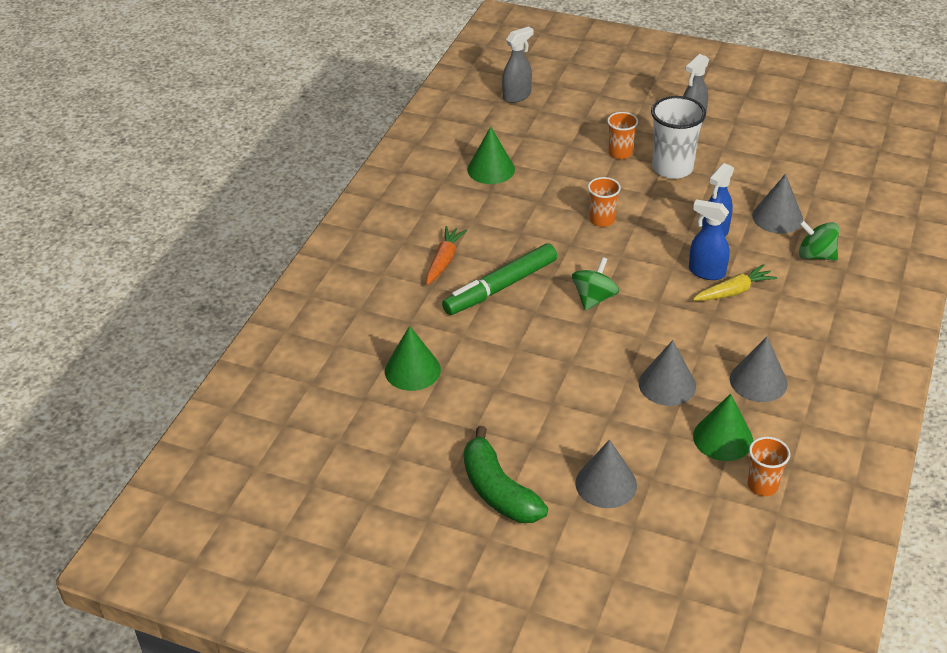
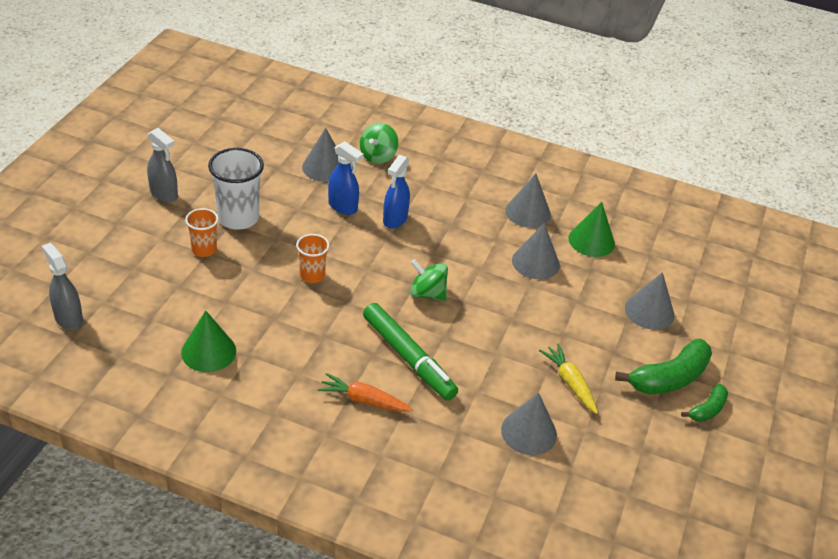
camera: 95 degrees left, 0 degrees up
(412, 370) = (529, 432): green cone -> grey cone
(454, 521) = (707, 409): none -> green banana
(733, 291) = (421, 208): yellow carrot -> yellow carrot (570, 383)
(762, 485) = (635, 228): orange cup -> none

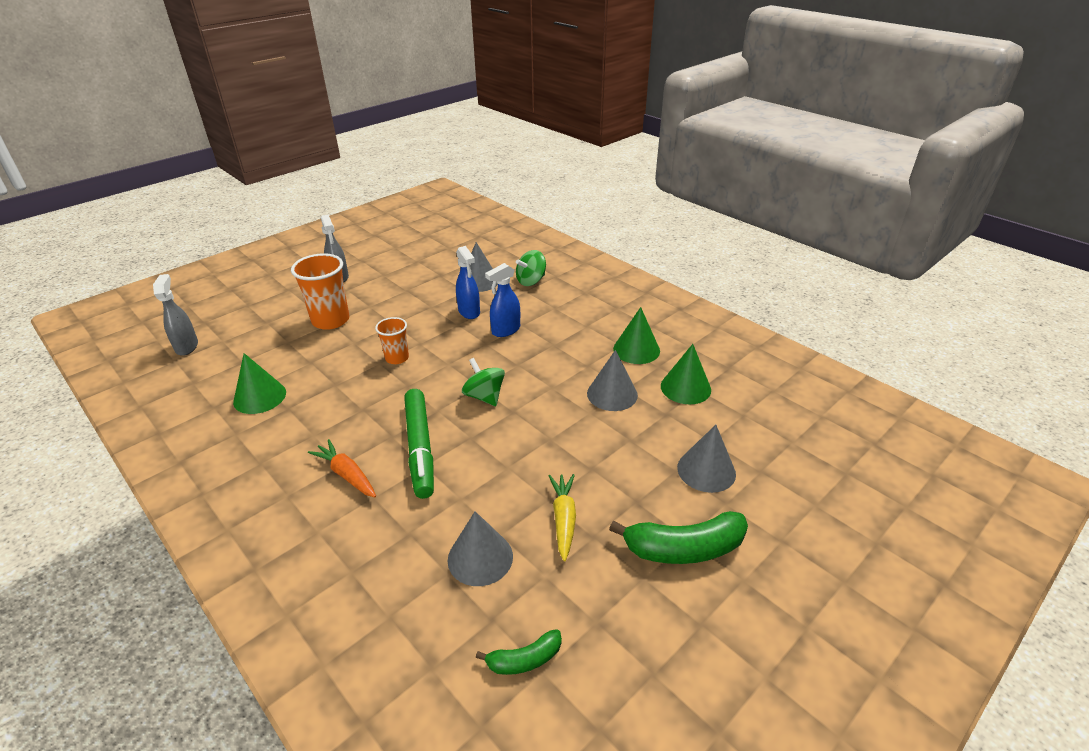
camera: 30 degrees right, 5 degrees down
(204, 249) = (330, 320): orange cup -> orange cup, size x1.71
(238, 218) = (378, 303): white cup -> none
(528, 212) = (636, 349): grey cone -> green cone
(707, 409) = (710, 600): green banana -> green banana (524, 659)

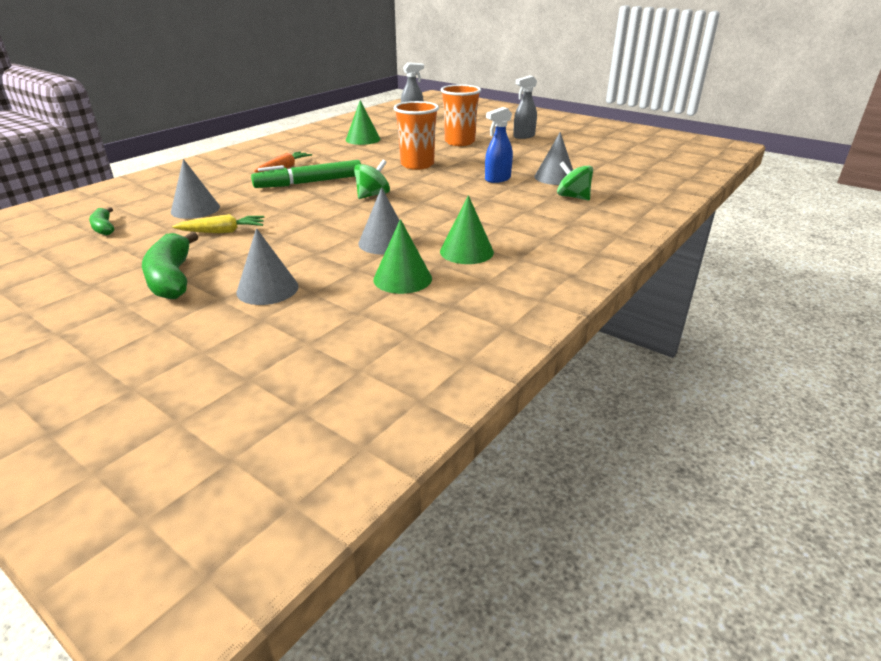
camera: 80 degrees right, 5 degrees down
(397, 358) = (417, 165): orange cup -> orange cup, size x1.71
(505, 330) = (474, 194): blue spray bottle -> none

